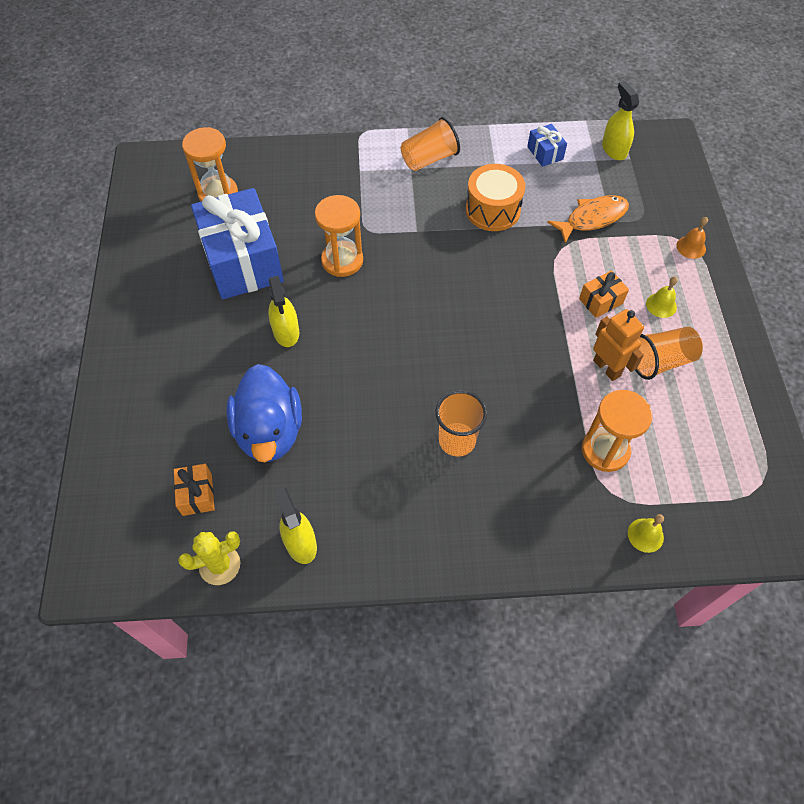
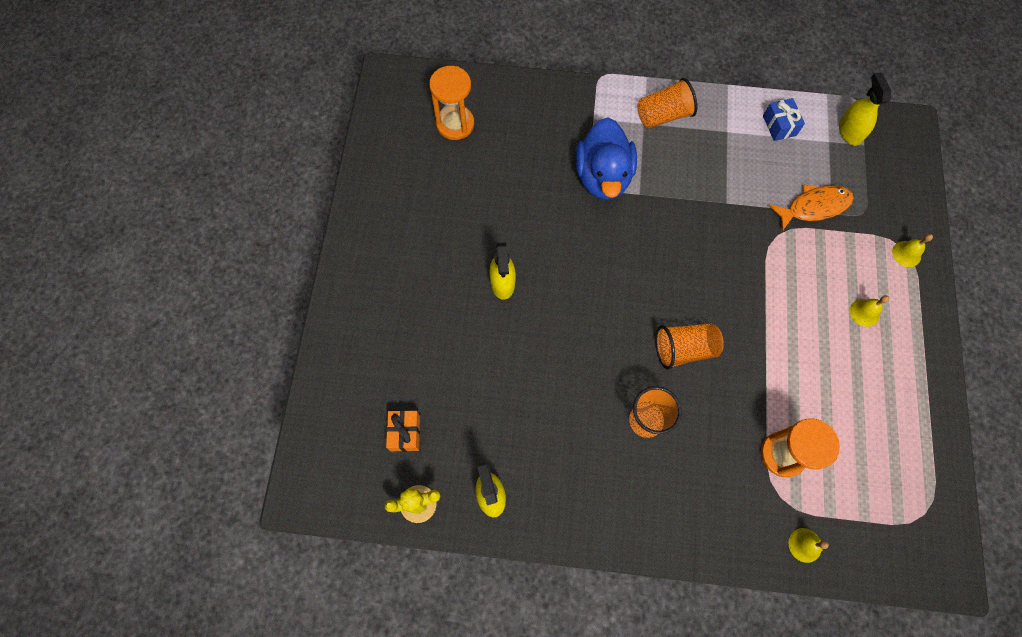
camera: 10 degrees right, 10 degrees up
(243, 261) = (471, 201): blue gift -> none
(269, 431) = (476, 382): blue duck -> blue duck (603, 176)
(342, 260) = (564, 215): orange hourglass -> none
(493, 210) = (717, 182): orange drum -> none
(601, 301) = (806, 298): orange gift -> none
(607, 368) = (799, 370): orange robot -> none
(660, 361) = (852, 372): orange cup -> orange cup (684, 349)
(691, 247) = (906, 254): orange bell -> yellow bell

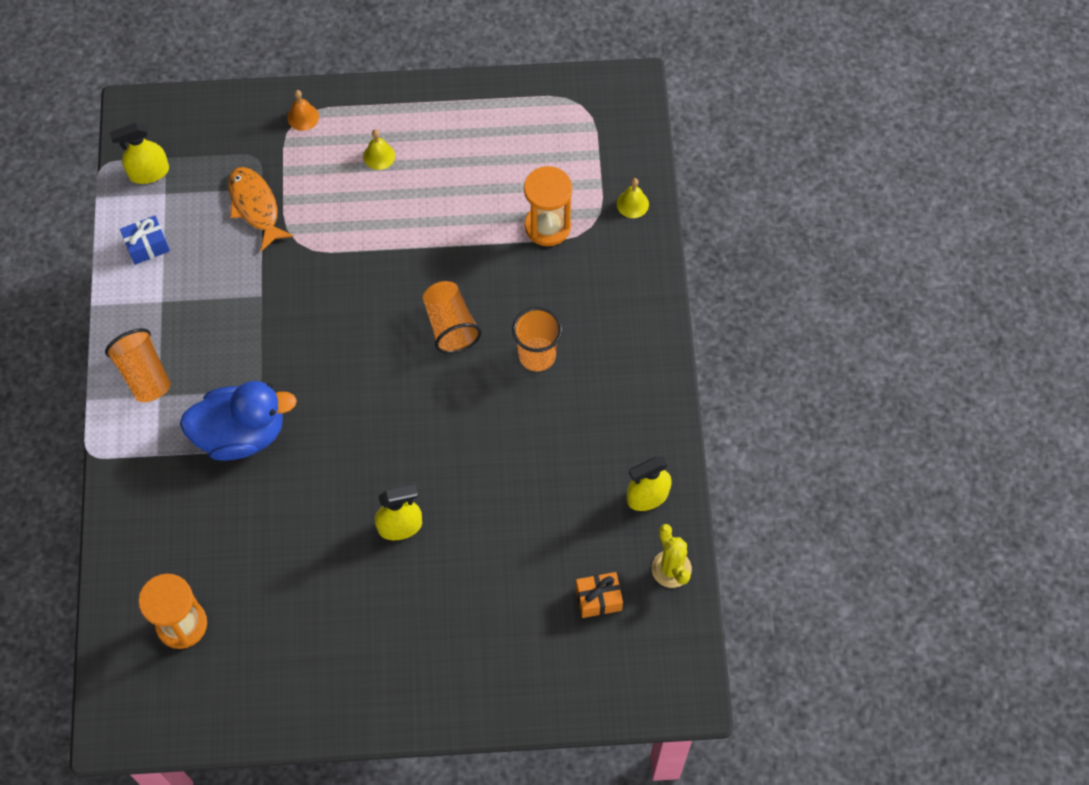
camera: 100 degrees left, 5 degrees down
(906, 254) = (303, 117): yellow bell -> orange bell

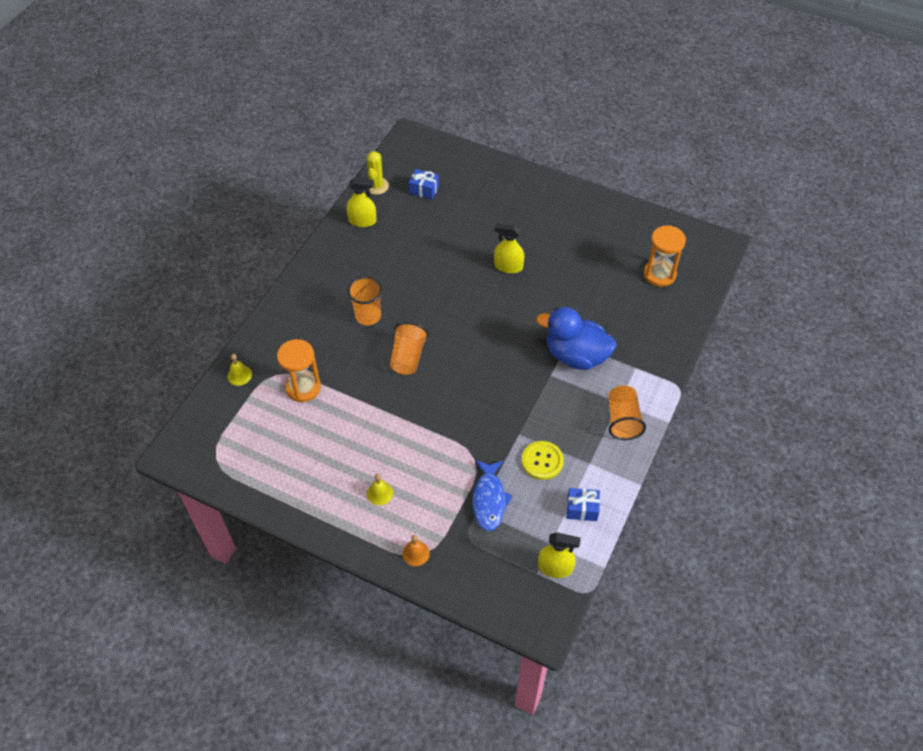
camera: 150 degrees left, 10 degrees down
(218, 277) = (542, 461): none -> yellow button
(255, 206) = (489, 499): orange fish -> blue fish
(598, 599) = (424, 190): orange gift -> blue gift

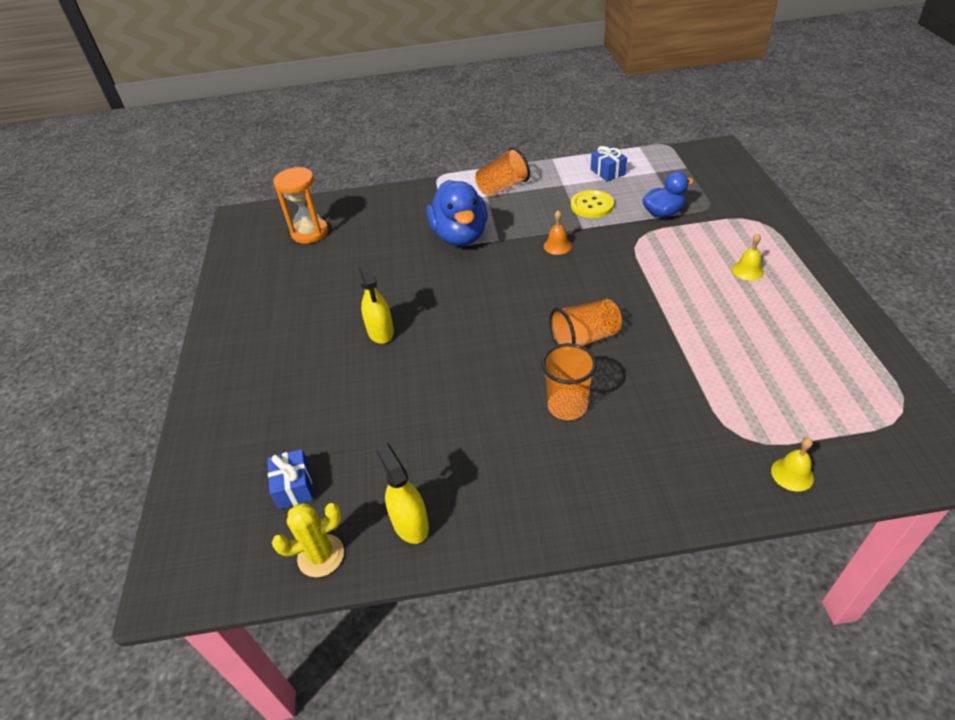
camera: 120 degrees left, 10 degrees down
(303, 387) = (725, 398): orange hourglass -> none
(416, 553) = (762, 224): orange bell -> orange bell (557, 246)
(489, 499) = (663, 213): blue fish -> blue duck
(555, 567) = (670, 163): yellow spray bottle -> none

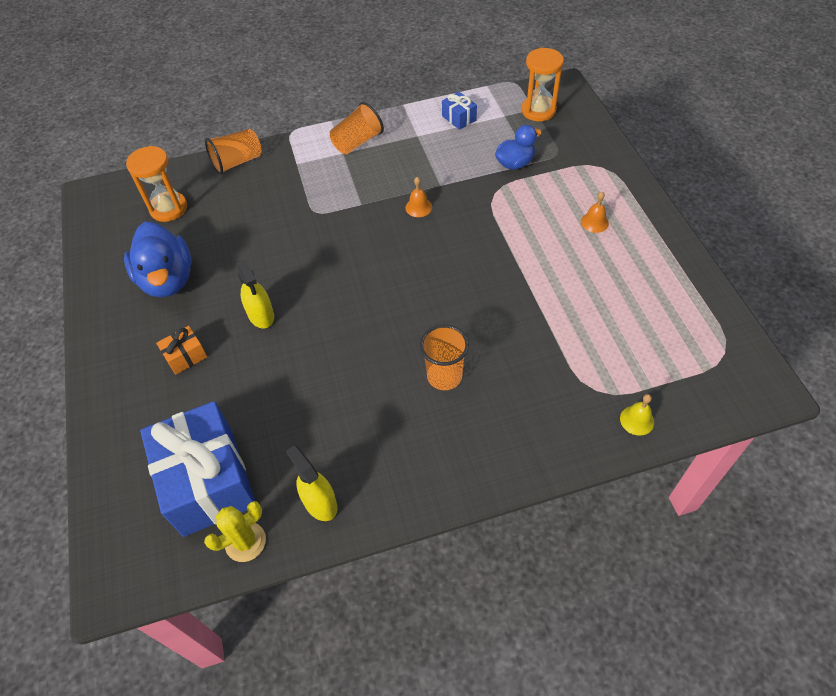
camera: 10 degrees left, 10 degrees up
(294, 487) = (208, 481): blue gift -> blue gift, size x2.35
(297, 363) = (185, 356): none -> orange gift
(460, 236) = (322, 202): blue duck -> blue duck (167, 279)
(584, 338) = (453, 306): orange cup -> orange cup (237, 162)
(592, 205) = (447, 159): yellow button -> none
(691, 169) = (538, 110): none -> orange hourglass
(747, 270) = (594, 222): yellow bell -> orange bell

